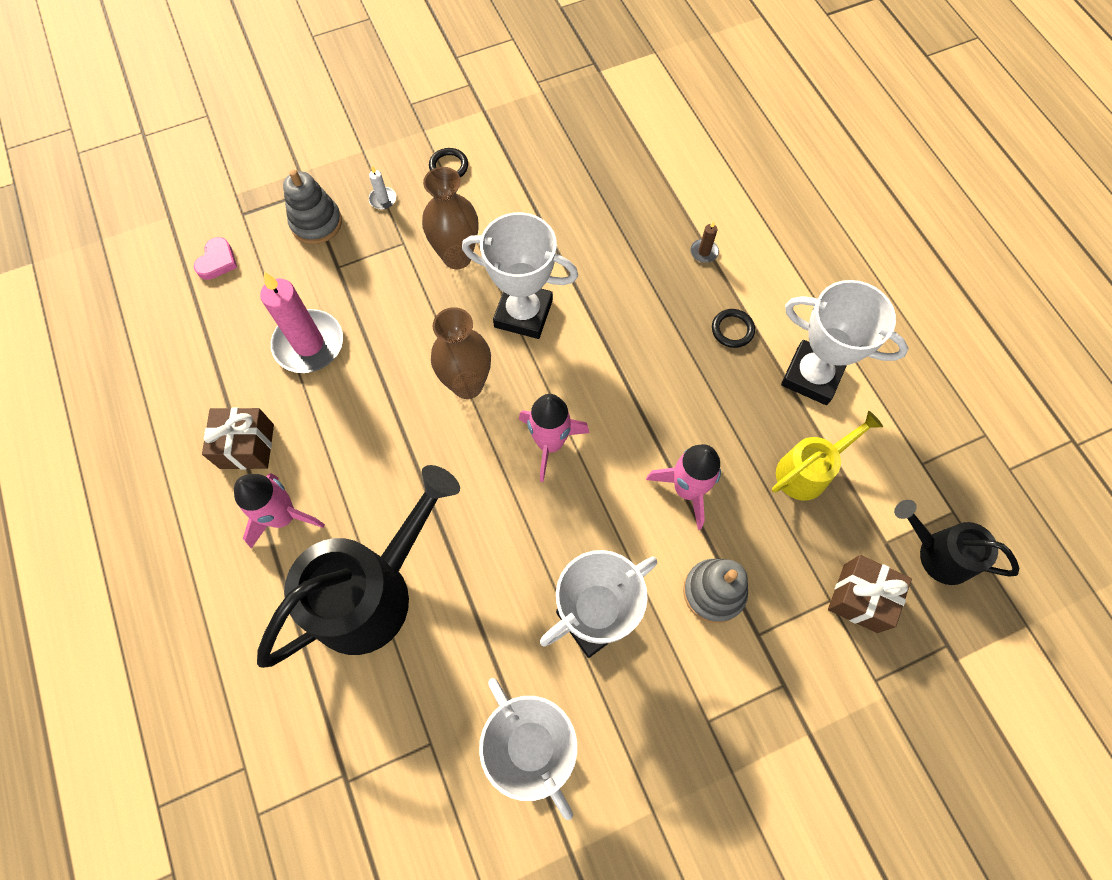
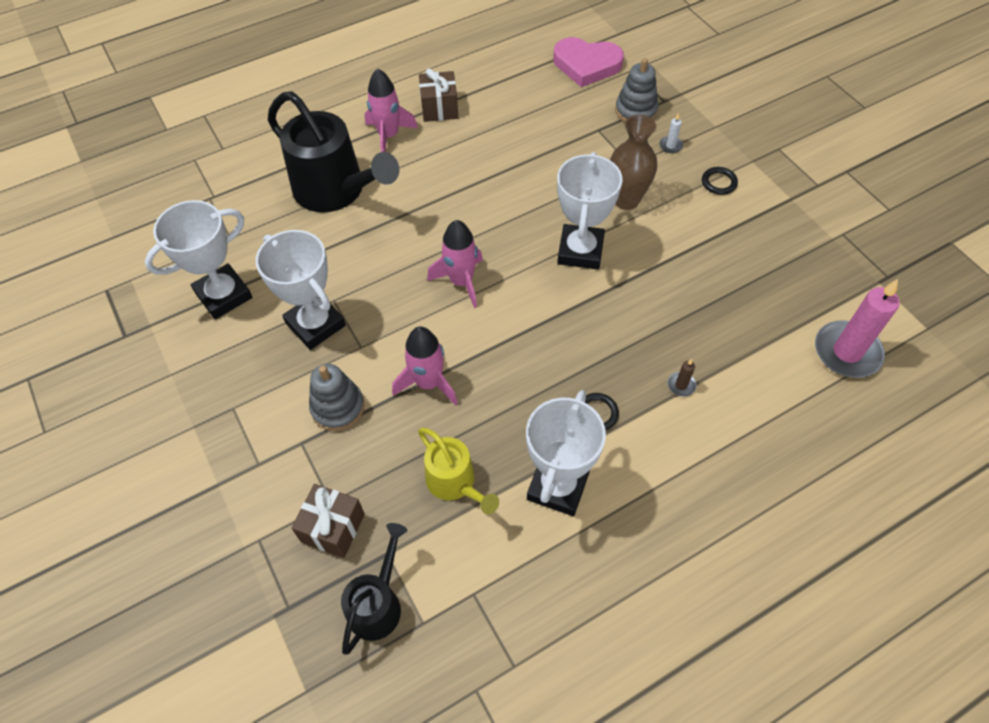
camera: 85 degrees right, 10 degrees down
(217, 261) = (586, 65): pink heart -> pink heart, size x1.99
(309, 344) = (526, 125): pink candle -> pink candle (847, 352)
(467, 385) = (506, 222): brown vase -> none

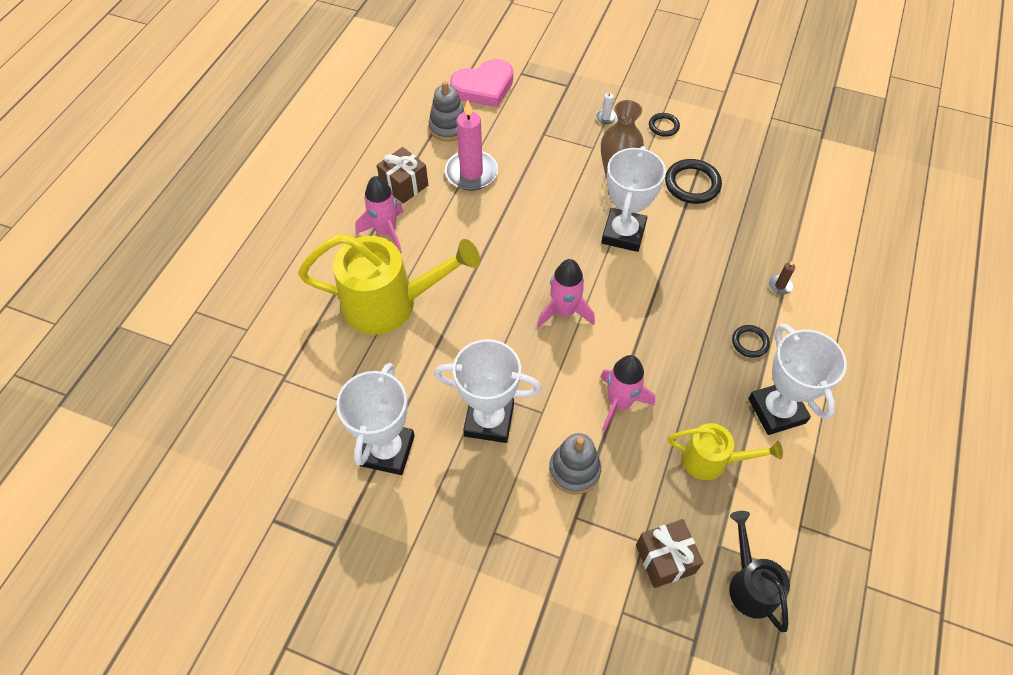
camera: 40 degrees left, 0 degrees up
(337, 191) = (391, 303): black watering can -> yellow watering can
(580, 251) = (623, 233): white trophy -> white trophy turned 45 degrees clockwise
(636, 111) = (555, 104): grey stacking toy -> grey stacking toy (448, 127)
(692, 247) = (692, 184): none -> black ring
(847, 352) = (848, 196): pink candle -> pink candle (471, 173)

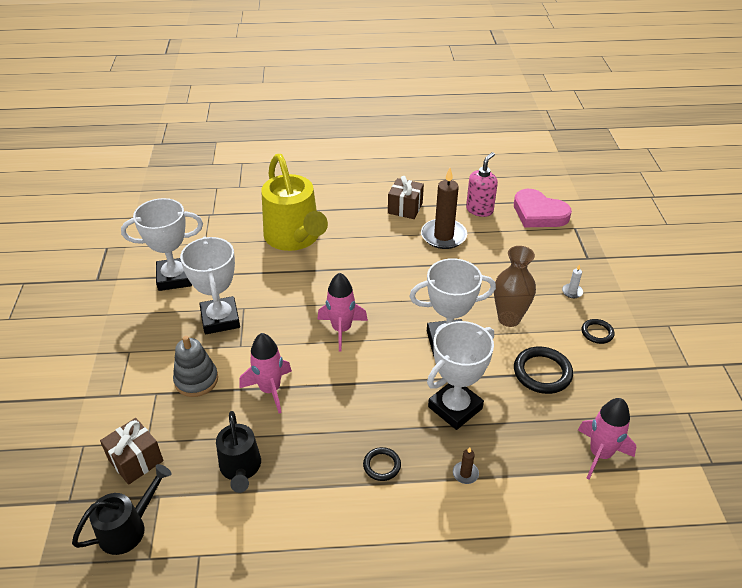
camera: 65 degrees right, 15 degrees down
(386, 232) = (356, 215): pink rocket -> pink rocket (600, 454)
(448, 127) = (479, 210): grey stacking toy -> pink soap dispenser
(471, 173) = (443, 236): pink candle -> brown candle
(712, 460) = (241, 469): yellow watering can -> black watering can
(776, 411) = (315, 506): white trophy -> white trophy (455, 408)

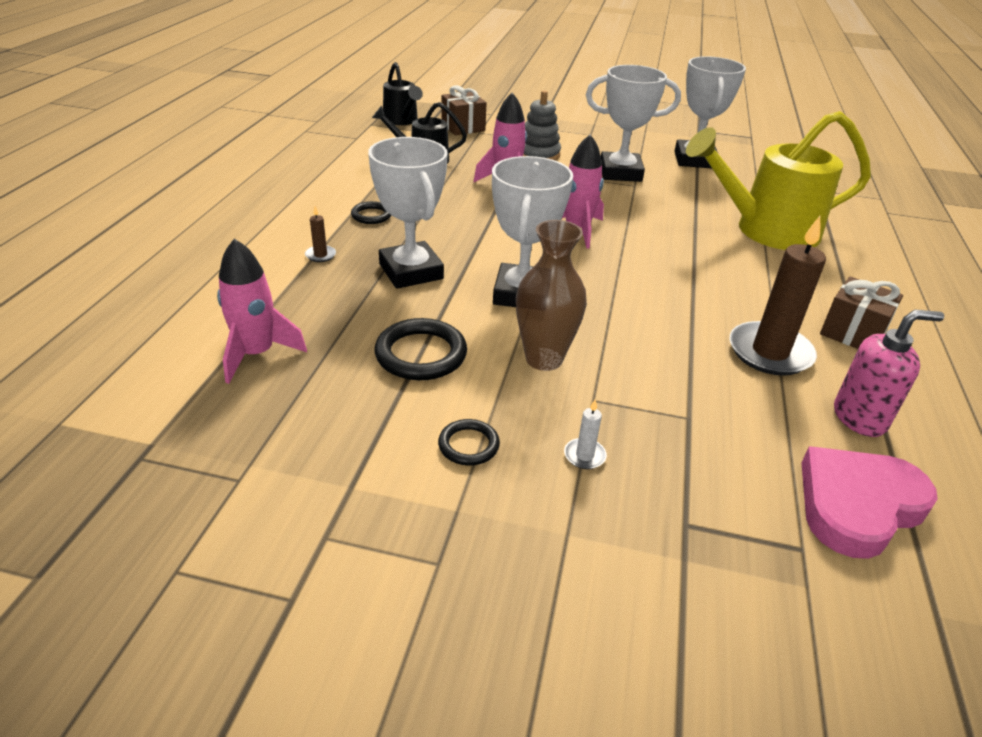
camera: 105 degrees right, 5 degrees down
(479, 210) = (859, 418): pink soap dispenser -> pink soap dispenser turned 60 degrees counterclockwise

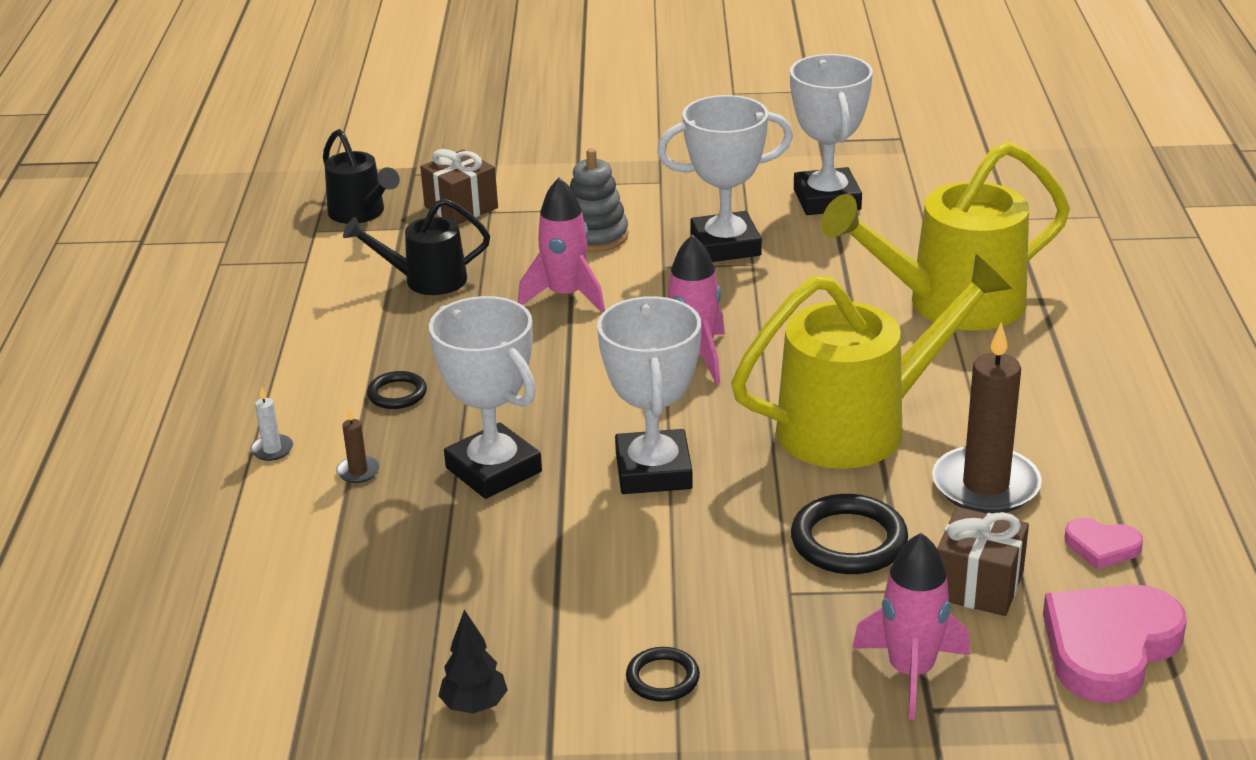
camera: 10 degrees left, 5 degrees down
(257, 354) = (352, 627): pink rocket -> pink rocket (911, 672)
(313, 433) = (474, 706): none -> black tree
(421, 354) = (558, 581): black ring -> black ring (848, 541)
(544, 359) = (713, 554): brown vase -> none
(584, 455) = (799, 660): white candle -> white candle (272, 449)
(682, 293) = (860, 425): none -> yellow watering can
(852, 333) = (1082, 436): brown gift -> brown gift (978, 585)
(859, 418) = (1101, 547): pink soap dispenser -> pink heart

